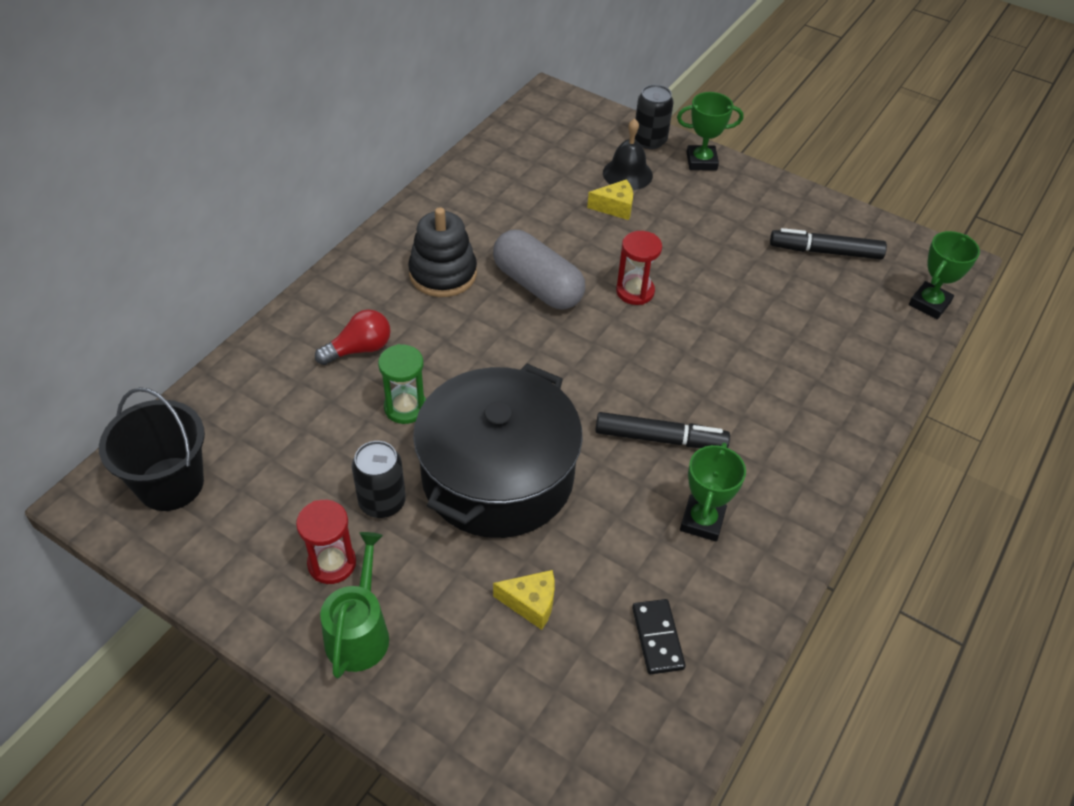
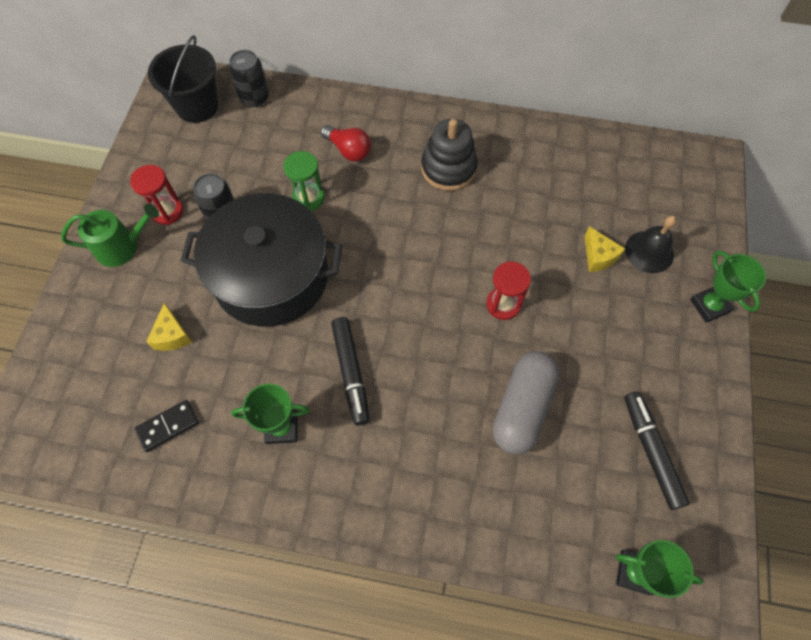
camera: 70 degrees right, 15 degrees up
(537, 285) = (471, 233): grey capsule -> grey capsule (522, 408)
(650, 140) = (708, 254): black can -> black can (254, 98)

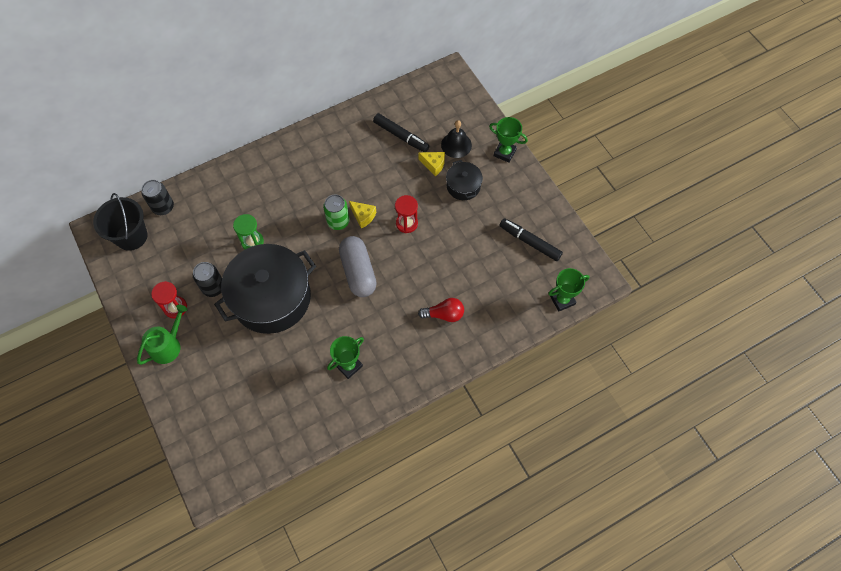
camera: 40 degrees left, 0 degrees up
(168, 426) = (289, 411): black domino -> none
(172, 335) = (246, 368): yellow cheese -> yellow cheese (363, 216)
(348, 150) = (250, 199): red light bulb -> red light bulb (444, 314)
(351, 372) = (359, 313): black marker -> black marker (401, 136)
(422, 243) = (338, 221): none -> green can
(448, 168) = (317, 171): black stacking toy -> none
(522, 408) = (457, 266): grey capsule -> grey capsule (358, 272)
(616, 309) = (463, 186): none -> black pot

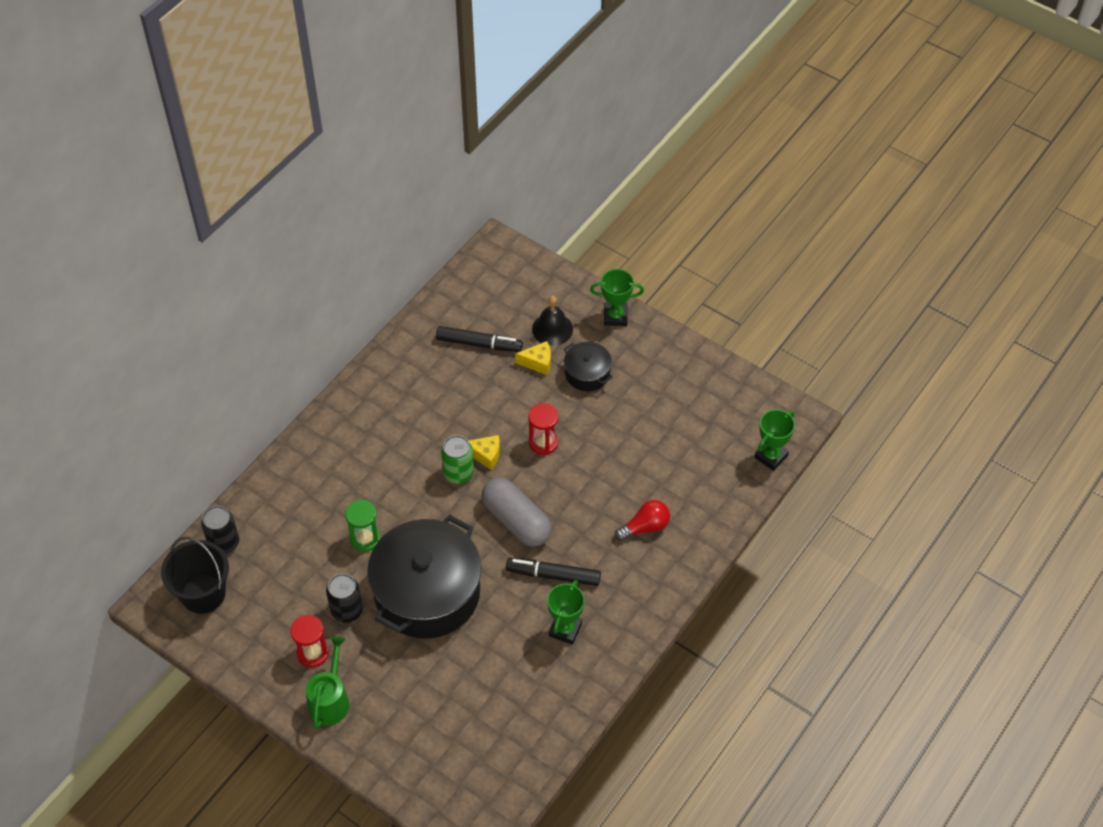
camera: 25 degrees left, 10 degrees down
(530, 242) = (700, 407): black marker -> black marker (553, 575)

